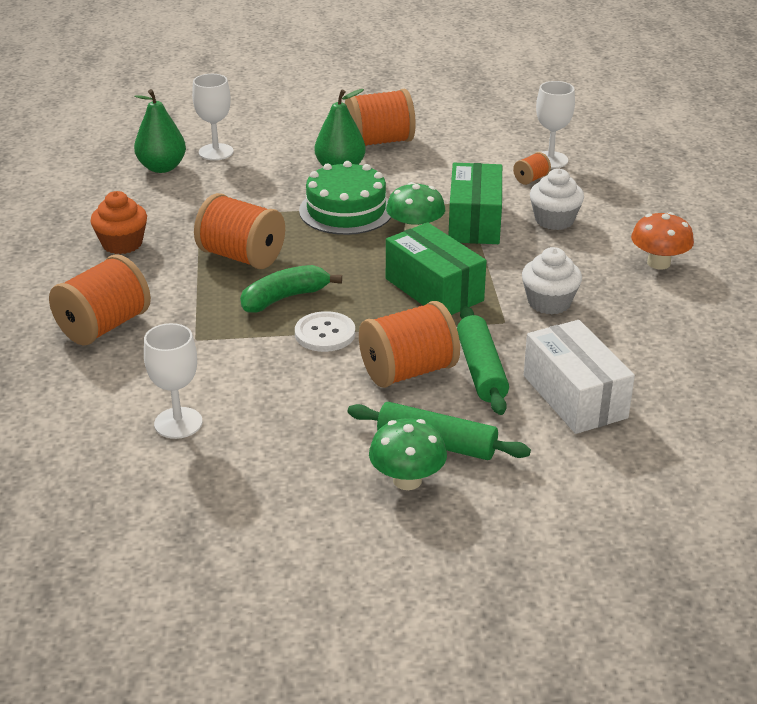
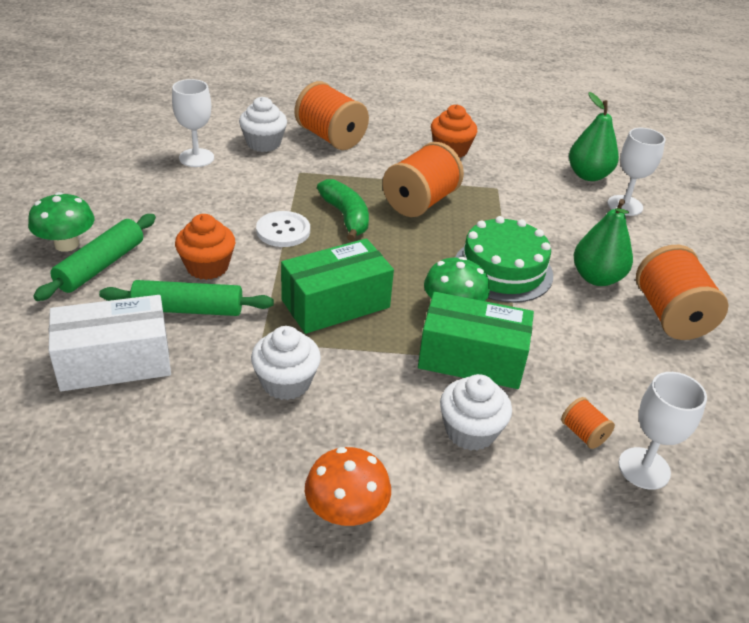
camera: 95 degrees right, 5 degrees up
(128, 375) = (263, 143): none -> white cupcake
(408, 371) = (207, 267): orange spool -> orange cupcake

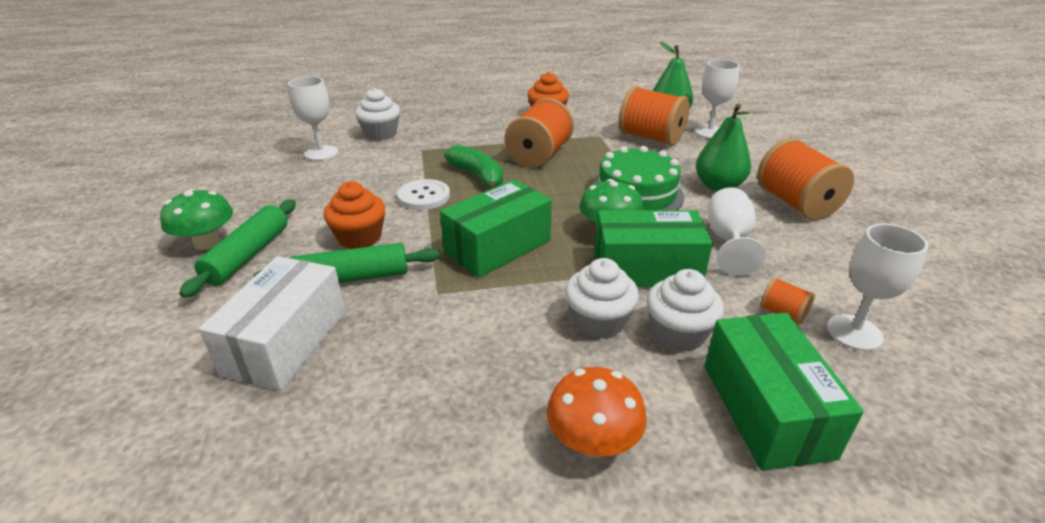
camera: 10 degrees left, 5 degrees down
(115, 362) = (286, 342): white box -> white box turned 45 degrees counterclockwise
(286, 382) = (477, 326): white cupcake -> white cupcake (598, 321)
(330, 137) = (440, 121): orange spool -> orange spool (651, 138)
(514, 520) = (766, 410): none -> green box
(572, 344) = (728, 241): none -> white goblet

